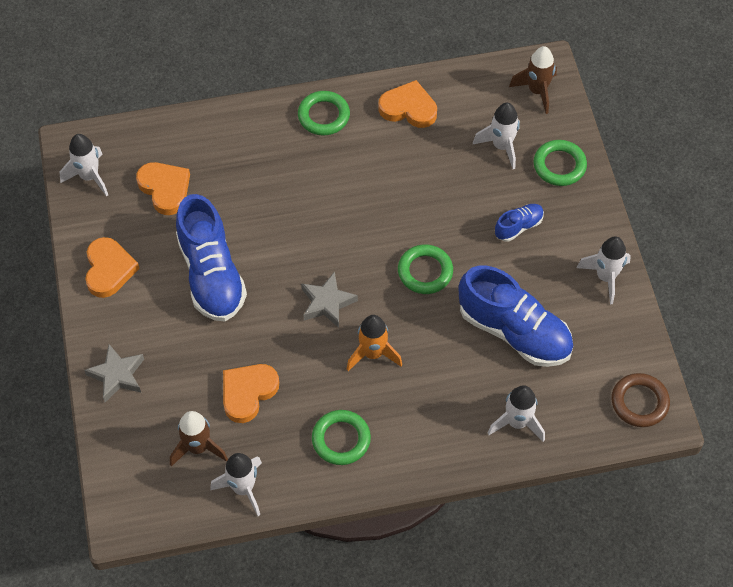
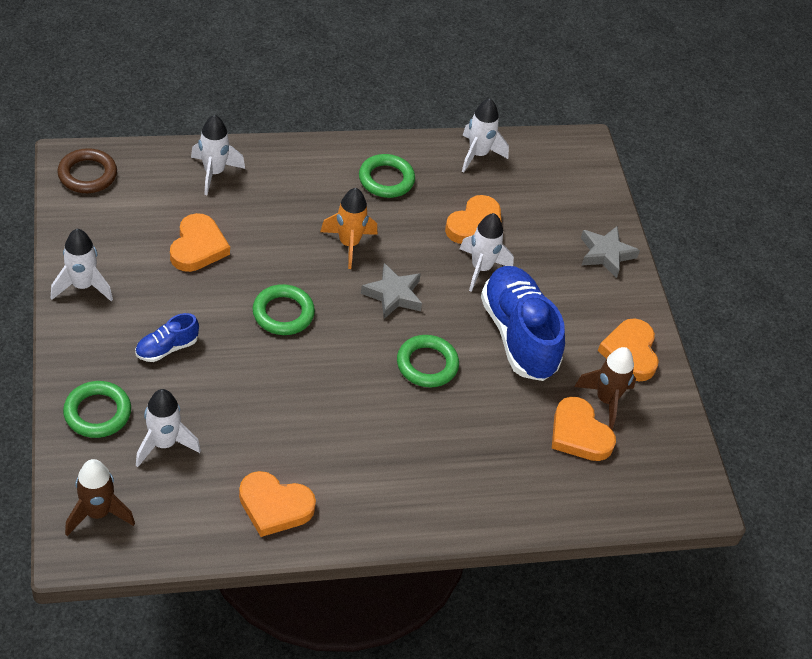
camera: 175 degrees right, 10 degrees down
(89, 177) = (670, 458): white rocket -> white rocket (481, 268)
(198, 447) = (521, 189): brown rocket -> brown rocket (606, 400)
(323, 116) = (386, 507): green ring -> green ring (427, 364)
(514, 331) = (198, 247): blue shoe -> orange heart

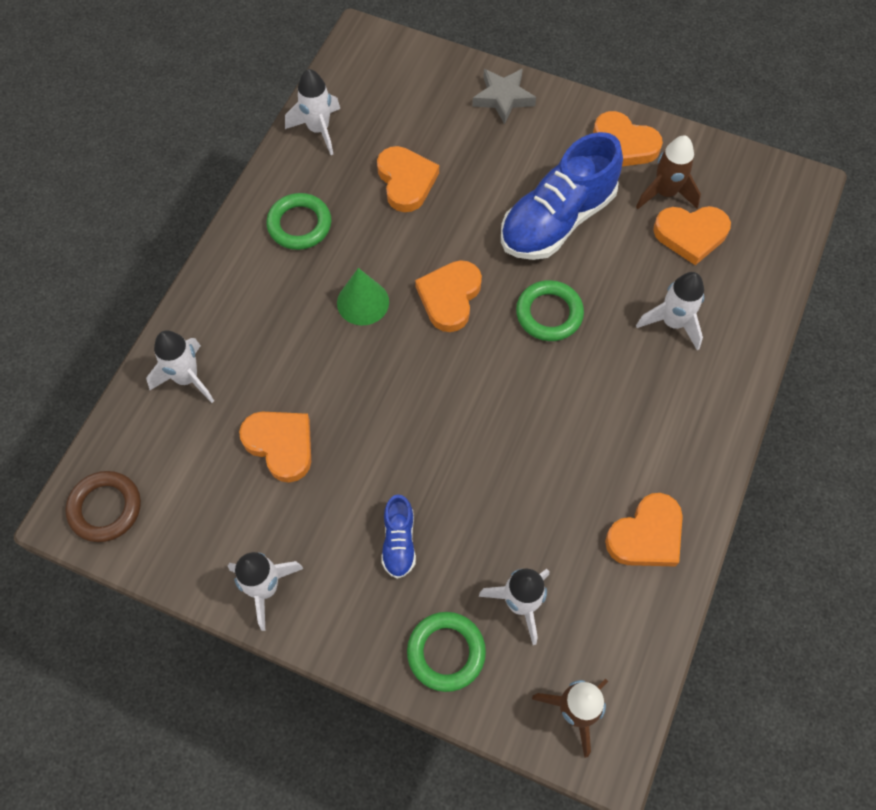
camera: 50 degrees left, 15 degrees up
(283, 313) = (416, 408): green ring -> none
(349, 244) = (363, 302): orange rocket -> green cone
(393, 295) = (449, 297): grey star -> orange heart
(481, 268) = (461, 206): white rocket -> white rocket (673, 323)
(518, 336) = (557, 220): blue shoe -> blue shoe turned 60 degrees counterclockwise

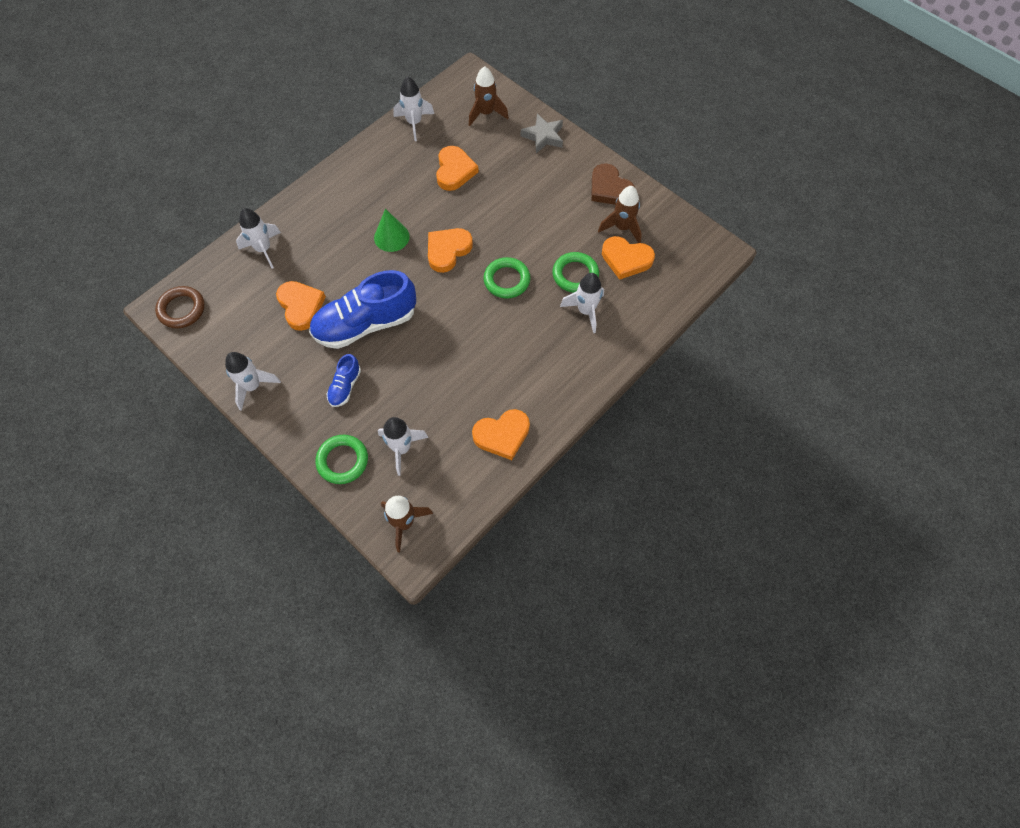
camera: 20 degrees right, 0 degrees up
(299, 225) = (375, 178): green ring -> green ring (575, 275)
(411, 88) = (486, 113): none -> brown rocket
(557, 220) = (541, 223): blue shoe -> blue shoe (366, 324)
(623, 144) = (609, 189): orange heart -> brown heart

